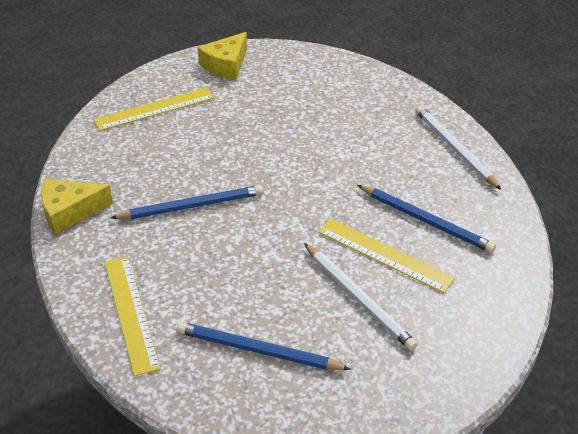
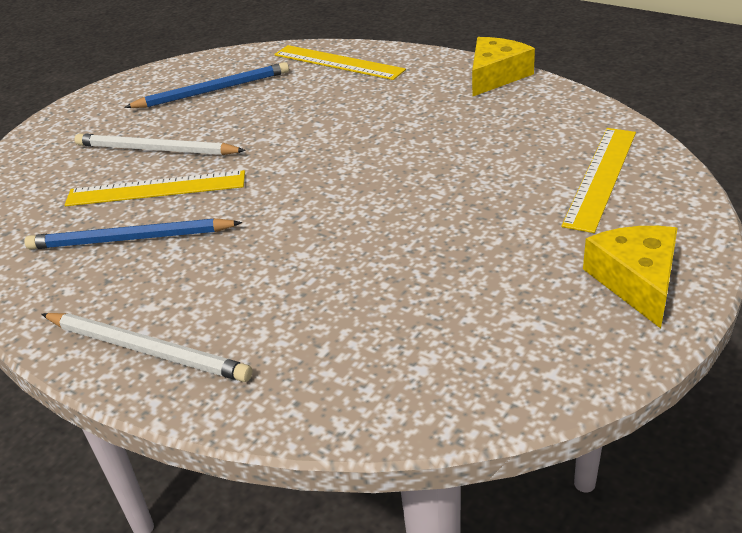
camera: 145 degrees right, 5 degrees down
(191, 206) = (399, 128): blue pencil -> none

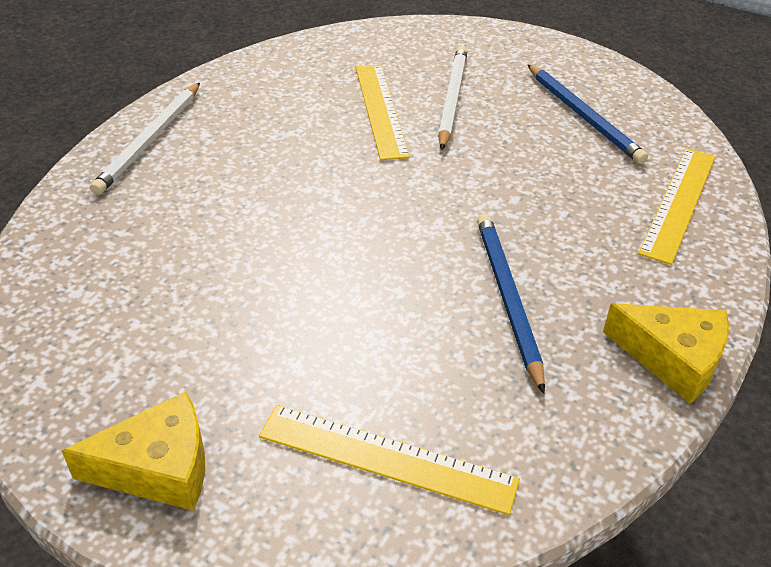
camera: 80 degrees right, 5 degrees up
(131, 239) = (300, 109): blue pencil -> blue pencil (507, 299)

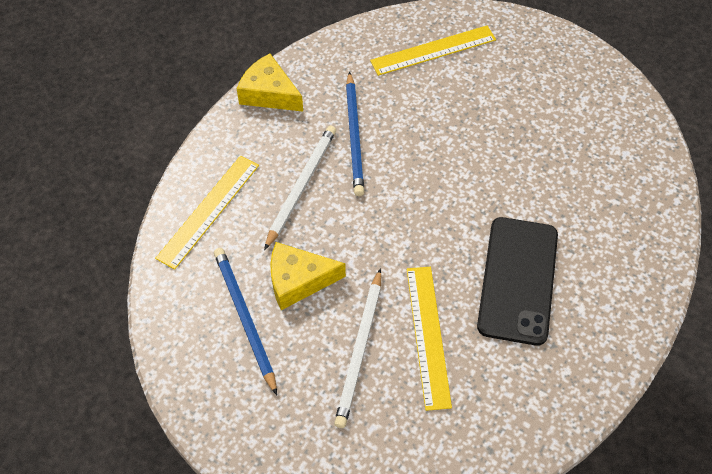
camera: 175 degrees left, 15 degrees up
(151, 140) = (625, 301): white pencil -> white pencil (301, 186)
(158, 467) = (544, 51): yellow cheese -> yellow cheese (298, 280)
(274, 153) = (517, 280): none -> black phone
(387, 457) = (433, 50): yellow ruler -> yellow ruler turned 45 degrees counterclockwise

